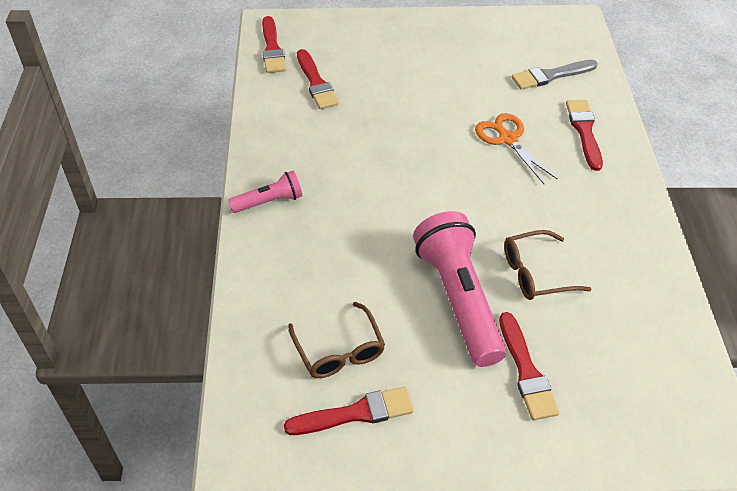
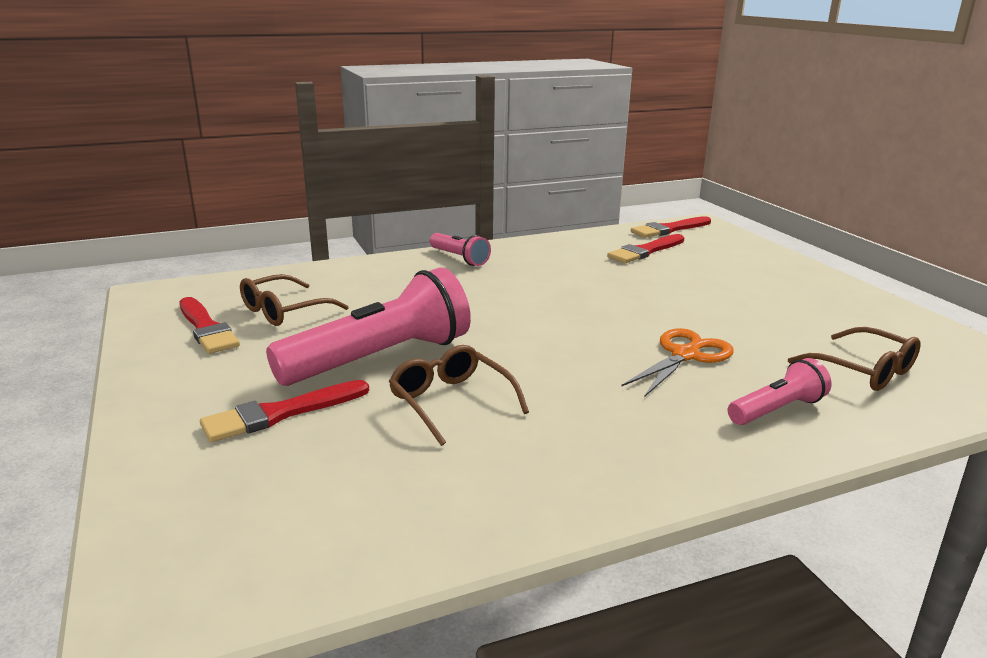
camera: 70 degrees right, 25 degrees down
(551, 76) = (863, 370): grey brush -> brown glasses
(584, 131) = (776, 410): red brush -> pink flashlight

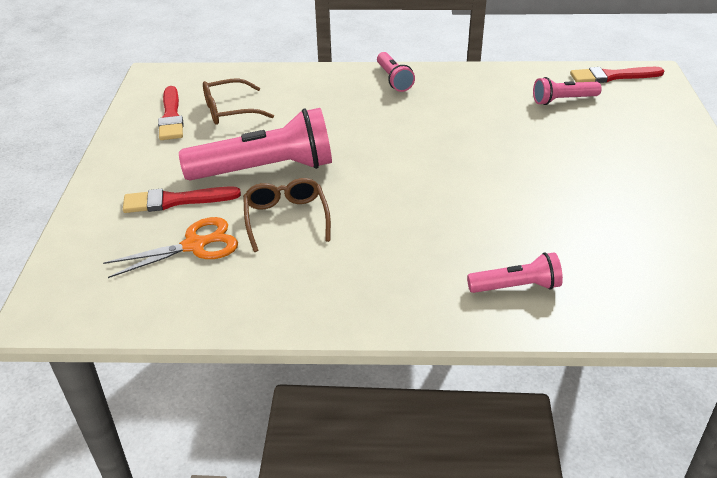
camera: 25 degrees right, 15 degrees up
(645, 251) = (563, 100): red brush -> pink flashlight
(685, 355) = (492, 219): orange scissors -> orange scissors (195, 245)
(863, 370) = (631, 271): brown glasses -> none

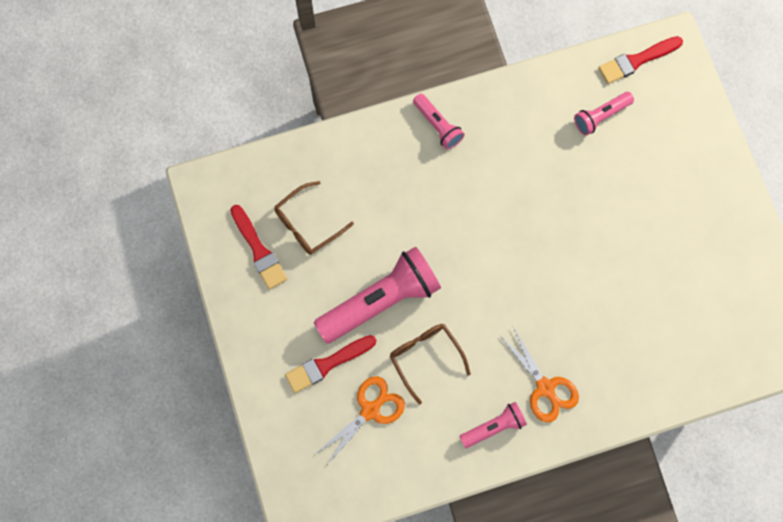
camera: 20 degrees left, 35 degrees up
(417, 274) = (545, 388): none -> orange scissors
(516, 287) = (617, 378): pink flashlight -> pink flashlight (494, 427)

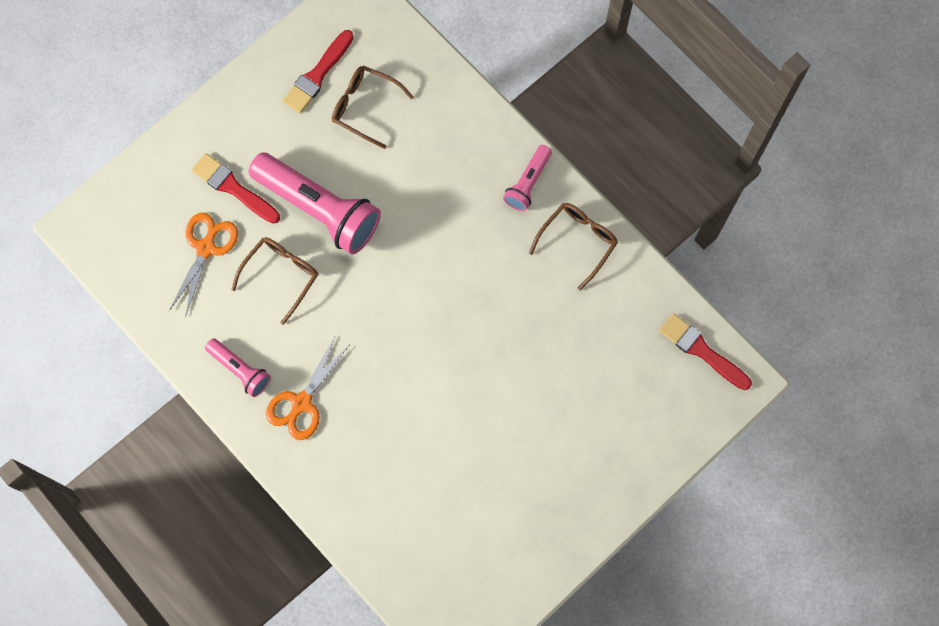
camera: 65 degrees right, 0 degrees up
(370, 410) = (206, 247): orange scissors -> orange scissors turned 90 degrees counterclockwise
(506, 110) = (577, 242): none -> brown glasses
(601, 116) = (619, 339): pink flashlight -> none

